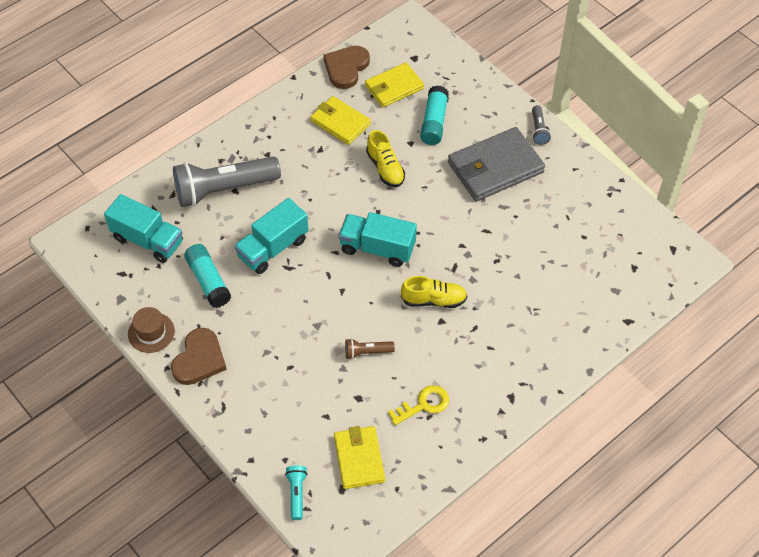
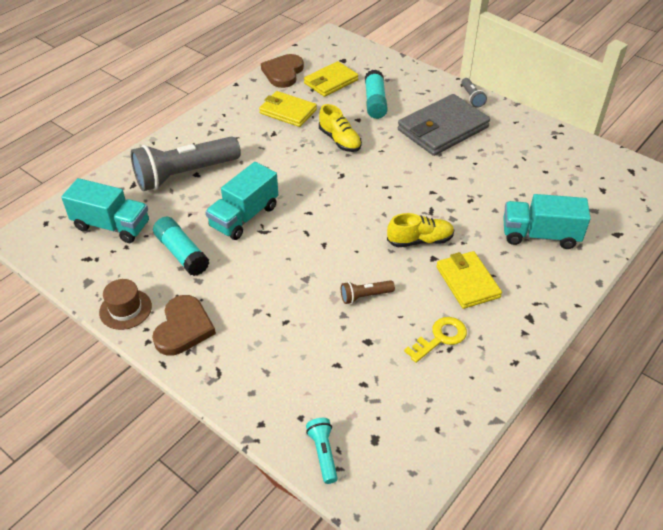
camera: 10 degrees left, 10 degrees down
(359, 459) = (385, 403): yellow wallet -> yellow wallet (467, 282)
(377, 248) = (350, 204): turquoise truck -> turquoise truck (540, 235)

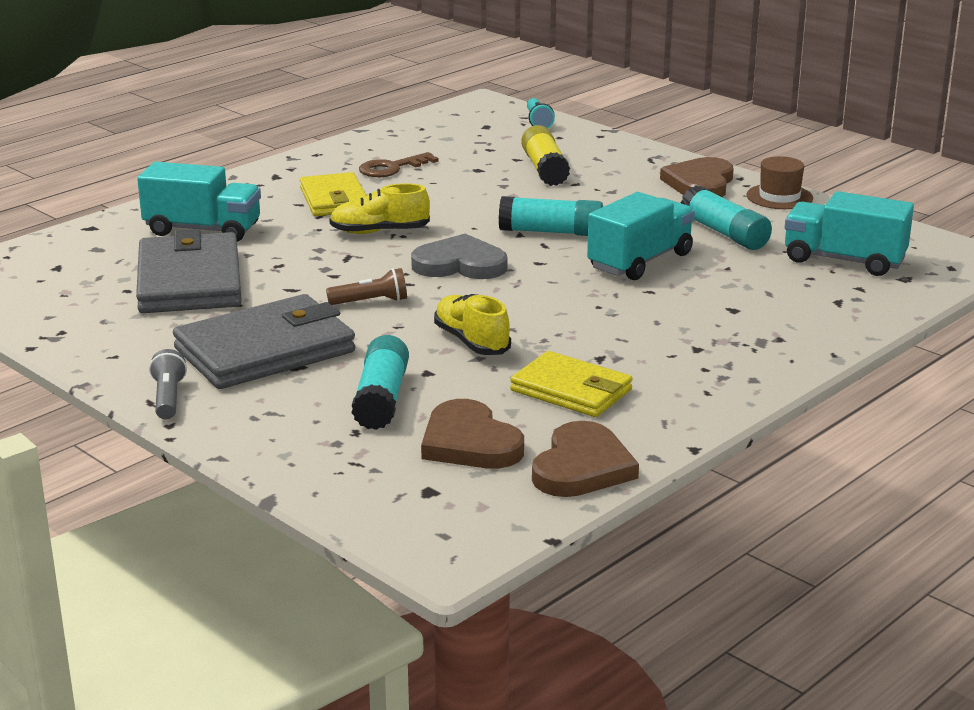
camera: 175 degrees left, 20 degrees down
(185, 175) = (753, 309): grey flashlight -> none
(302, 248) = (551, 232): none -> turquoise glue stick
(311, 345) = (544, 169): none -> yellow glue stick
(331, 82) = (469, 442): yellow wallet -> brown heart
(358, 207) = (460, 264): none -> grey heart
(365, 296) = (472, 195): brown flashlight -> brown flashlight (371, 302)
(440, 338) = (392, 168): yellow key -> brown key
(514, 180) = (189, 281): none -> grey wallet

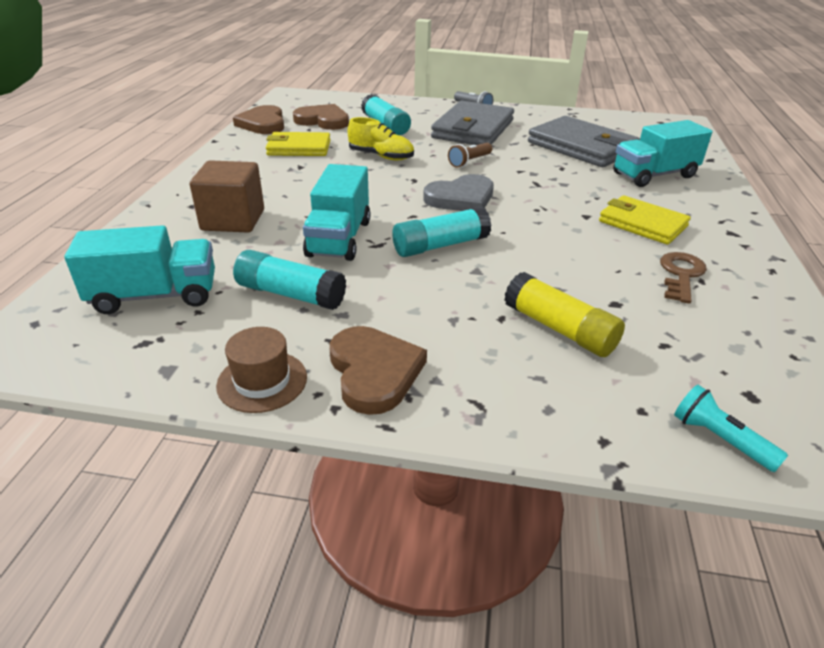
camera: 145 degrees right, 10 degrees up
(379, 232) = (556, 206): yellow shoe -> none
(738, 307) = (233, 220): none -> brown cube

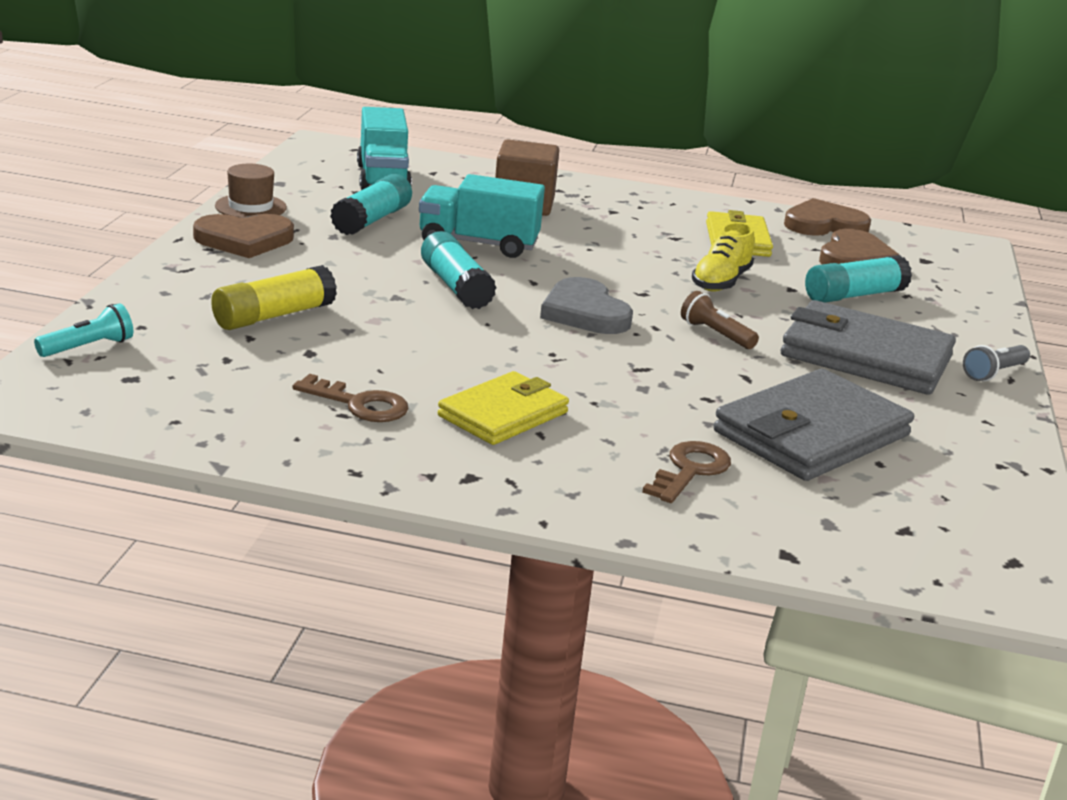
camera: 90 degrees right, 10 degrees down
(654, 175) = (690, 470): turquoise truck -> brown key

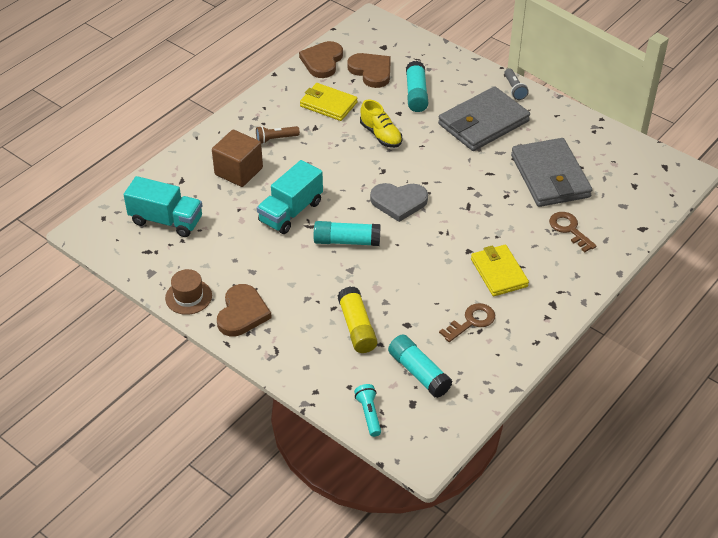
camera: 60 degrees left, 20 degrees up
(372, 220) = (234, 246): turquoise glue stick -> turquoise glue stick (418, 372)
(715, 334) = (441, 164): brown flashlight -> brown flashlight (276, 139)

